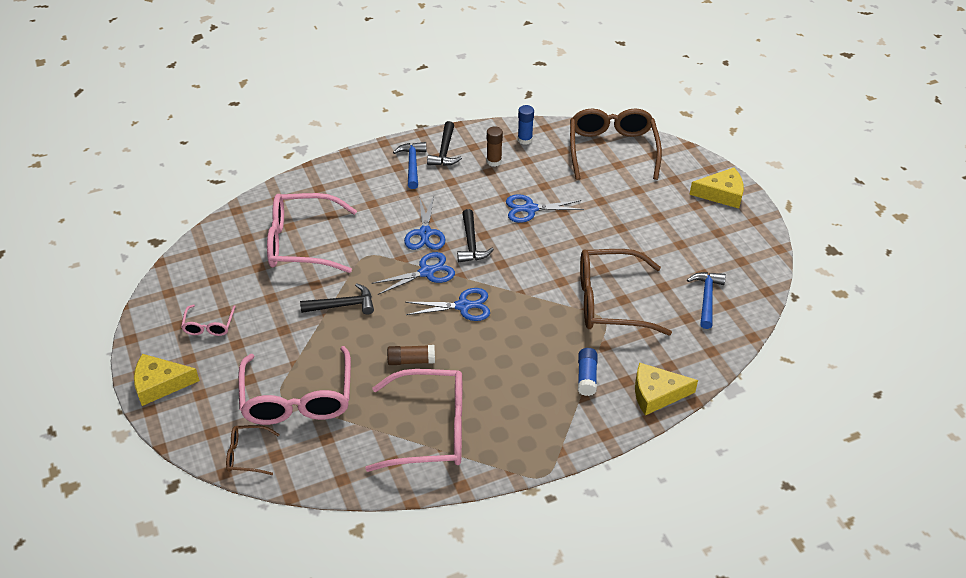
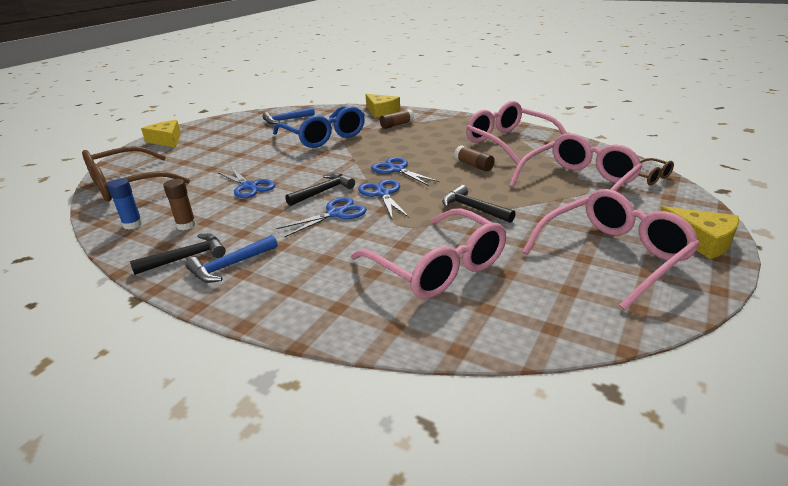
camera: 125 degrees left, 15 degrees down
(209, 326) = (613, 255): pink glasses -> pink glasses, size x2.13
(426, 272) = (382, 194): blue scissors -> blue scissors turned 45 degrees clockwise
(586, 377) = (397, 125): blue glue stick -> brown glue stick
(610, 302) = (324, 137): brown glasses -> blue glasses

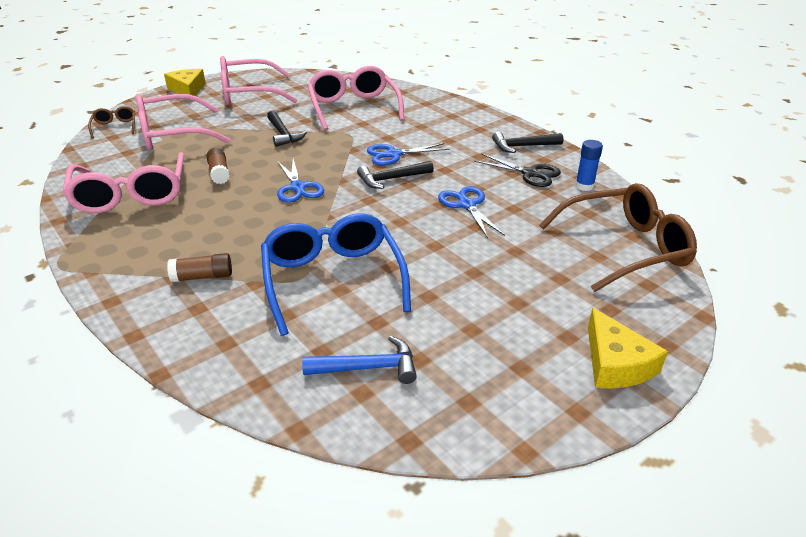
camera: 160 degrees left, 5 degrees up
(186, 225) = (530, 173): brown glue stick -> black scissors
(230, 266) = (489, 134): blue hammer -> none
(381, 111) = (174, 336): yellow cheese -> none
(382, 194) = (339, 163): blue scissors -> none

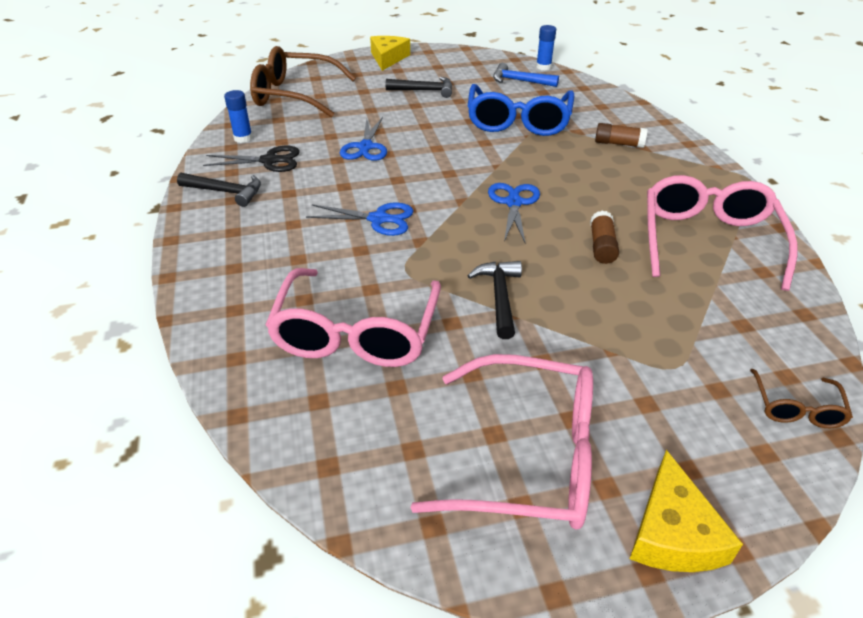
camera: 155 degrees left, 5 degrees up
(172, 134) = (679, 349): pink glasses -> none
(344, 427) = (543, 67): none -> blue glue stick
(391, 179) = (409, 188): black hammer -> black hammer (425, 90)
(530, 173) = (269, 161): black scissors -> black scissors turned 120 degrees clockwise

